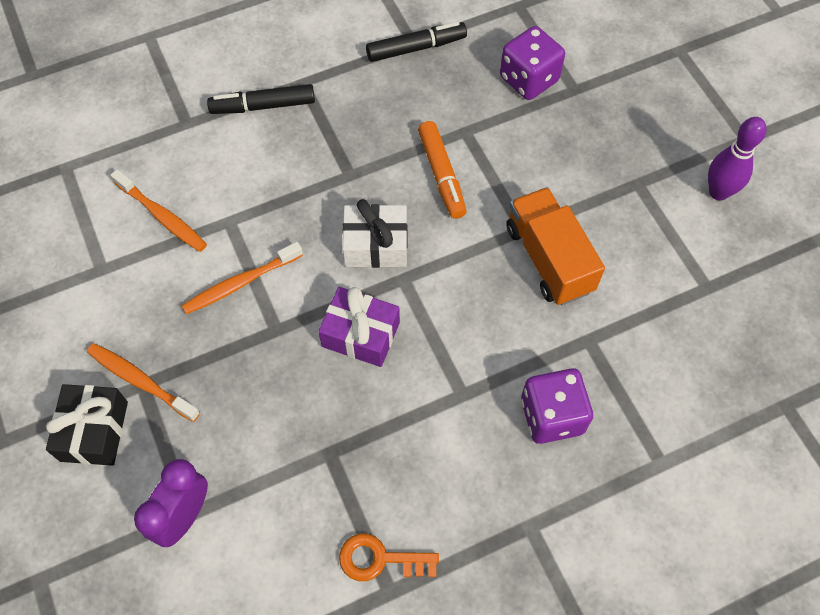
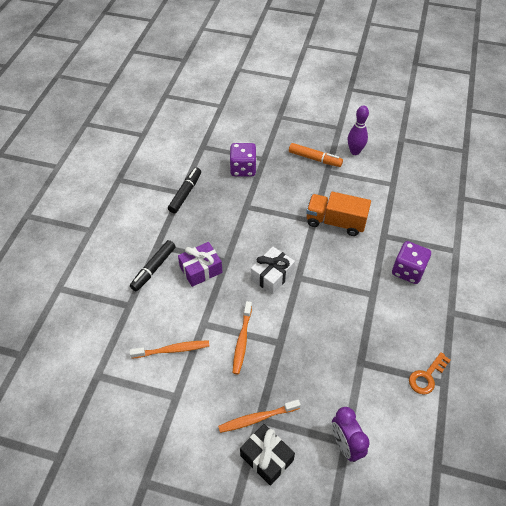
camera: 50 degrees left, 10 degrees down
(360, 334) = (312, 311): purple gift -> purple gift (201, 269)
(441, 175) = (260, 229): orange marker -> orange marker (315, 159)

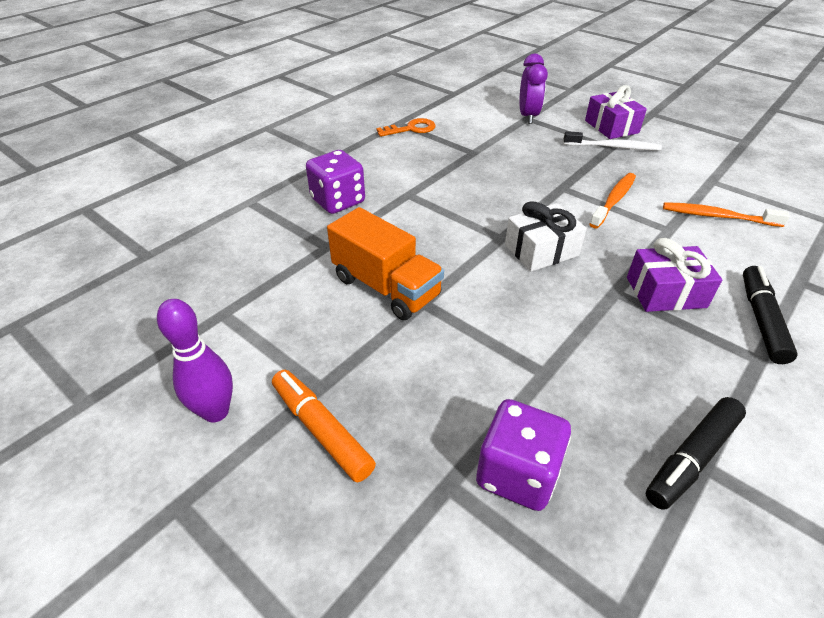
camera: 155 degrees left, 10 degrees down
(153, 268) = (761, 320): black marker -> black marker turned 45 degrees counterclockwise
(257, 418) = (613, 147): orange toothbrush -> white toothbrush
(266, 458) = (611, 127): black gift -> purple gift

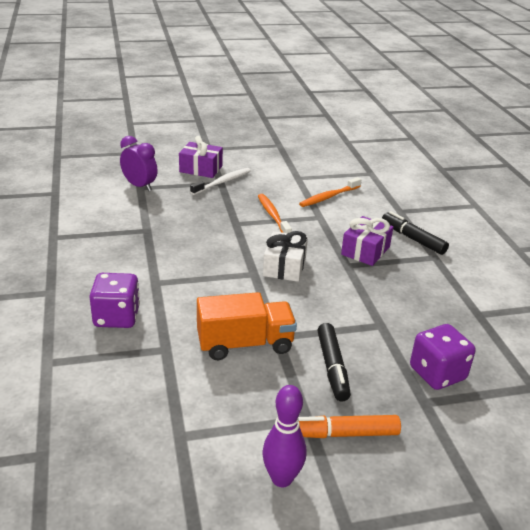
camera: 55 degrees left, 10 degrees down
(411, 129) = (73, 236): orange key -> none
(691, 458) = (472, 314): black marker -> black marker (332, 367)

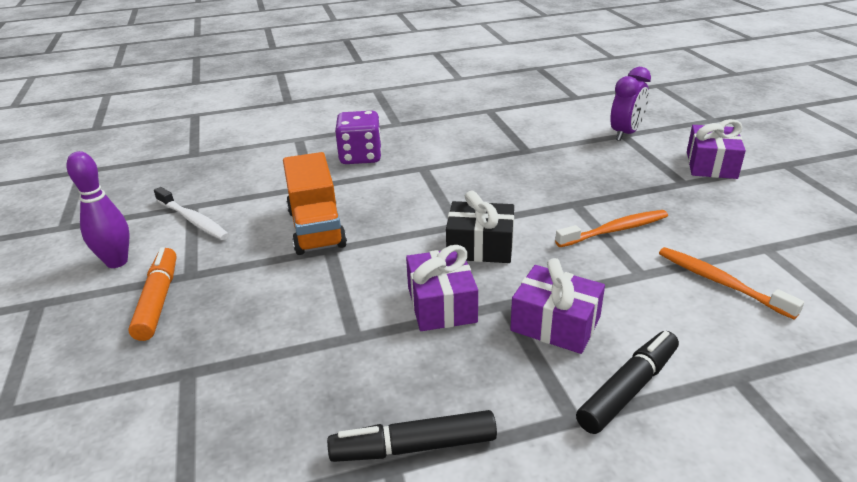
camera: 90 degrees right, 0 degrees up
(222, 182) = (685, 184): white toothbrush -> white toothbrush (193, 220)
(284, 266) = (480, 247): white gift -> black gift
(332, 367) = (268, 291): black marker -> black marker (413, 447)
(348, 288) = (441, 304): none -> purple gift
(437, 373) = (240, 390): purple dice -> none

